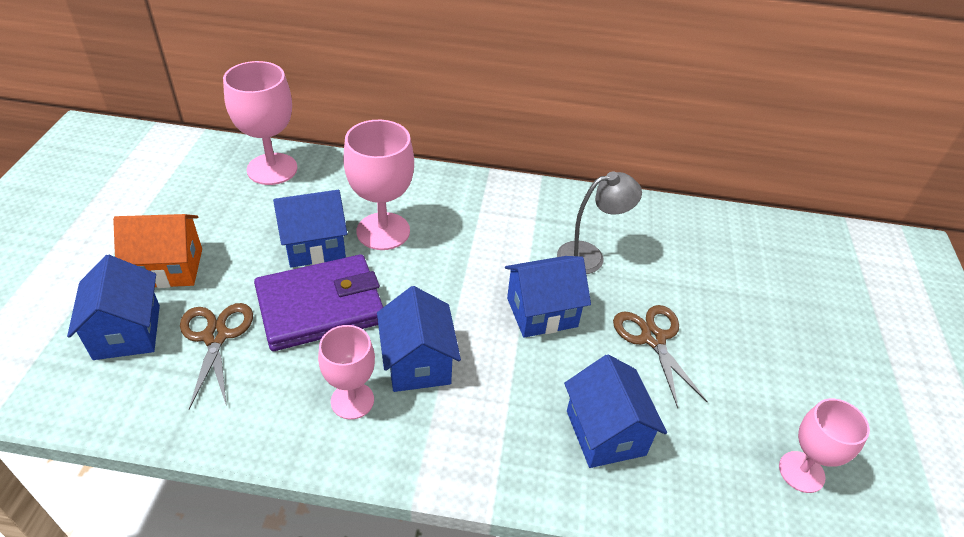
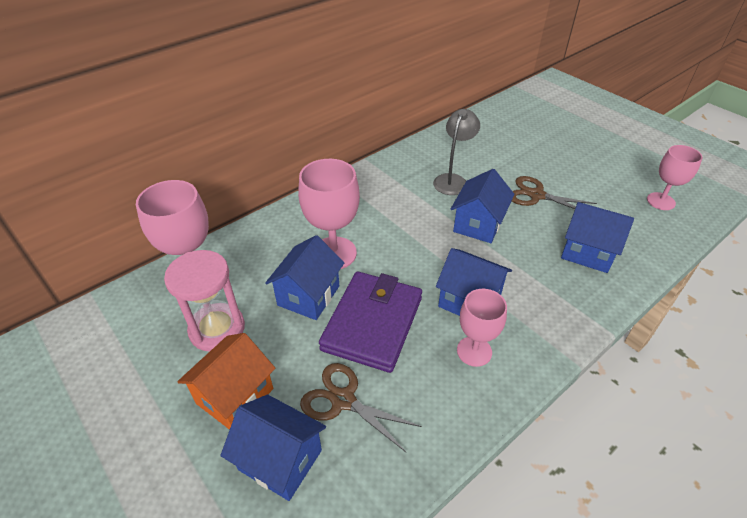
camera: 45 degrees left, 0 degrees up
(227, 216) = (217, 329): none -> pink hourglass

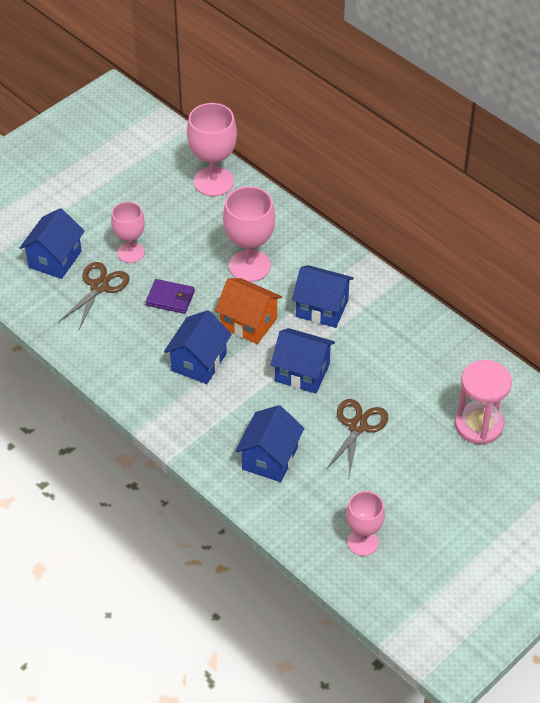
camera: 85 degrees right, 5 degrees up
(217, 329) = (159, 206): pink hourglass -> pink hourglass (478, 425)
(235, 396) = (101, 228): orange house -> orange house (248, 323)
(308, 295) = (197, 255): blue house -> blue house (322, 308)
(372, 323) = (170, 298): purple wallet -> purple wallet, size x0.52
(452, 180) = (374, 353): grey lamp -> none
(474, 351) = (145, 363): pink goblet -> pink goblet (131, 252)

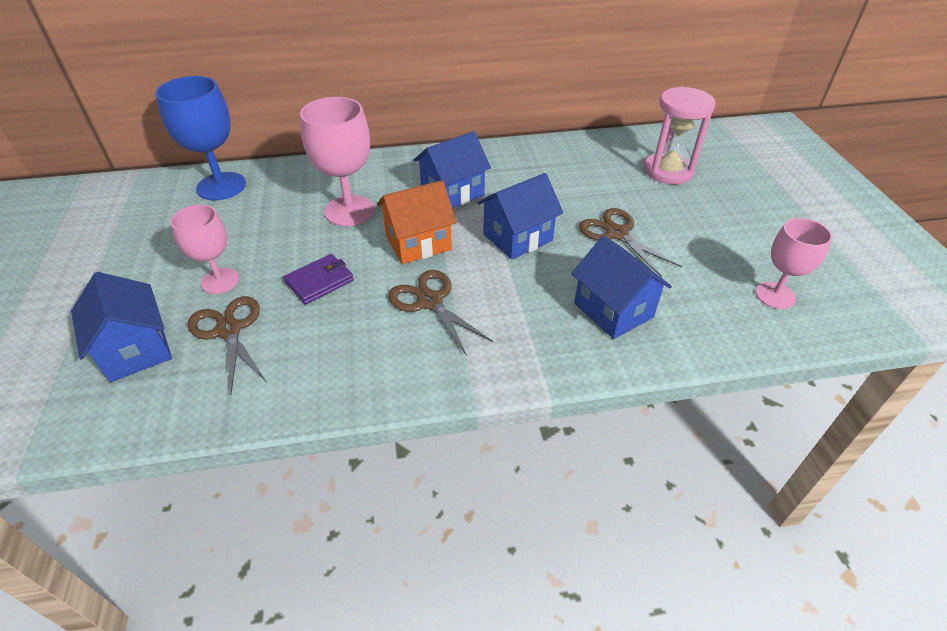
camera: 55 degrees left, 5 degrees down
(199, 362) = (430, 301): blue house -> brown scissors
(213, 182) = (221, 186): pink goblet -> blue goblet

